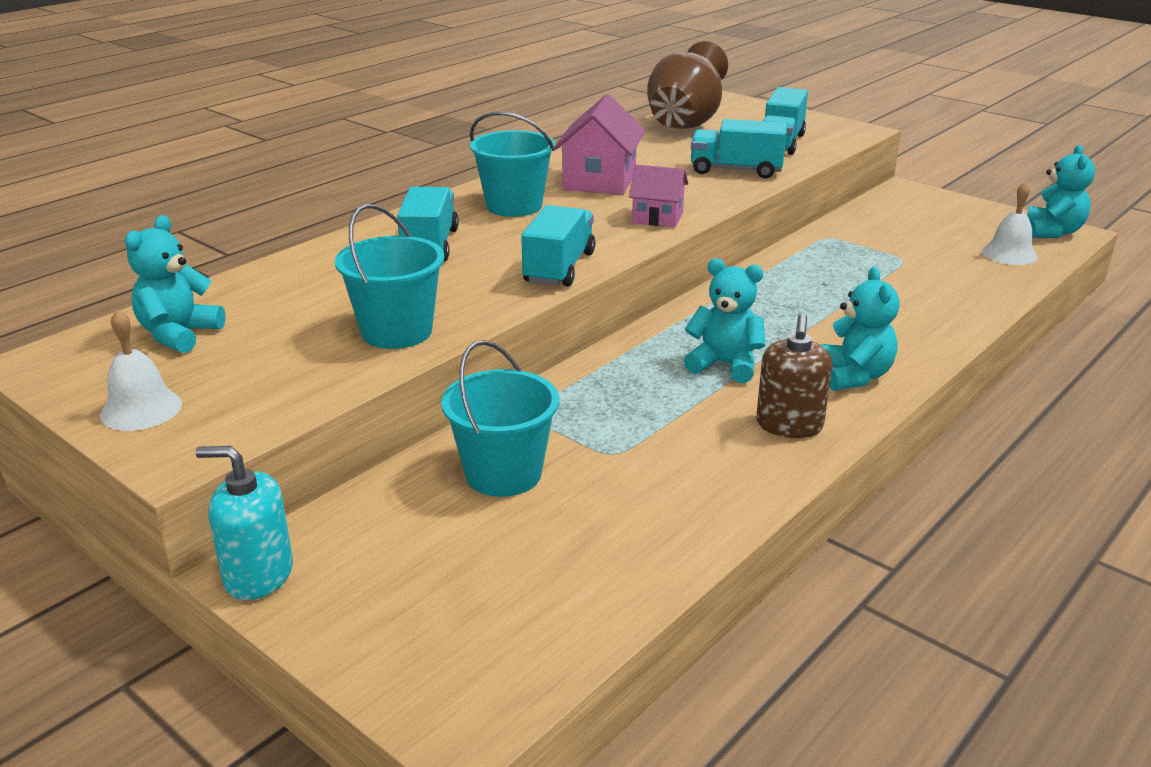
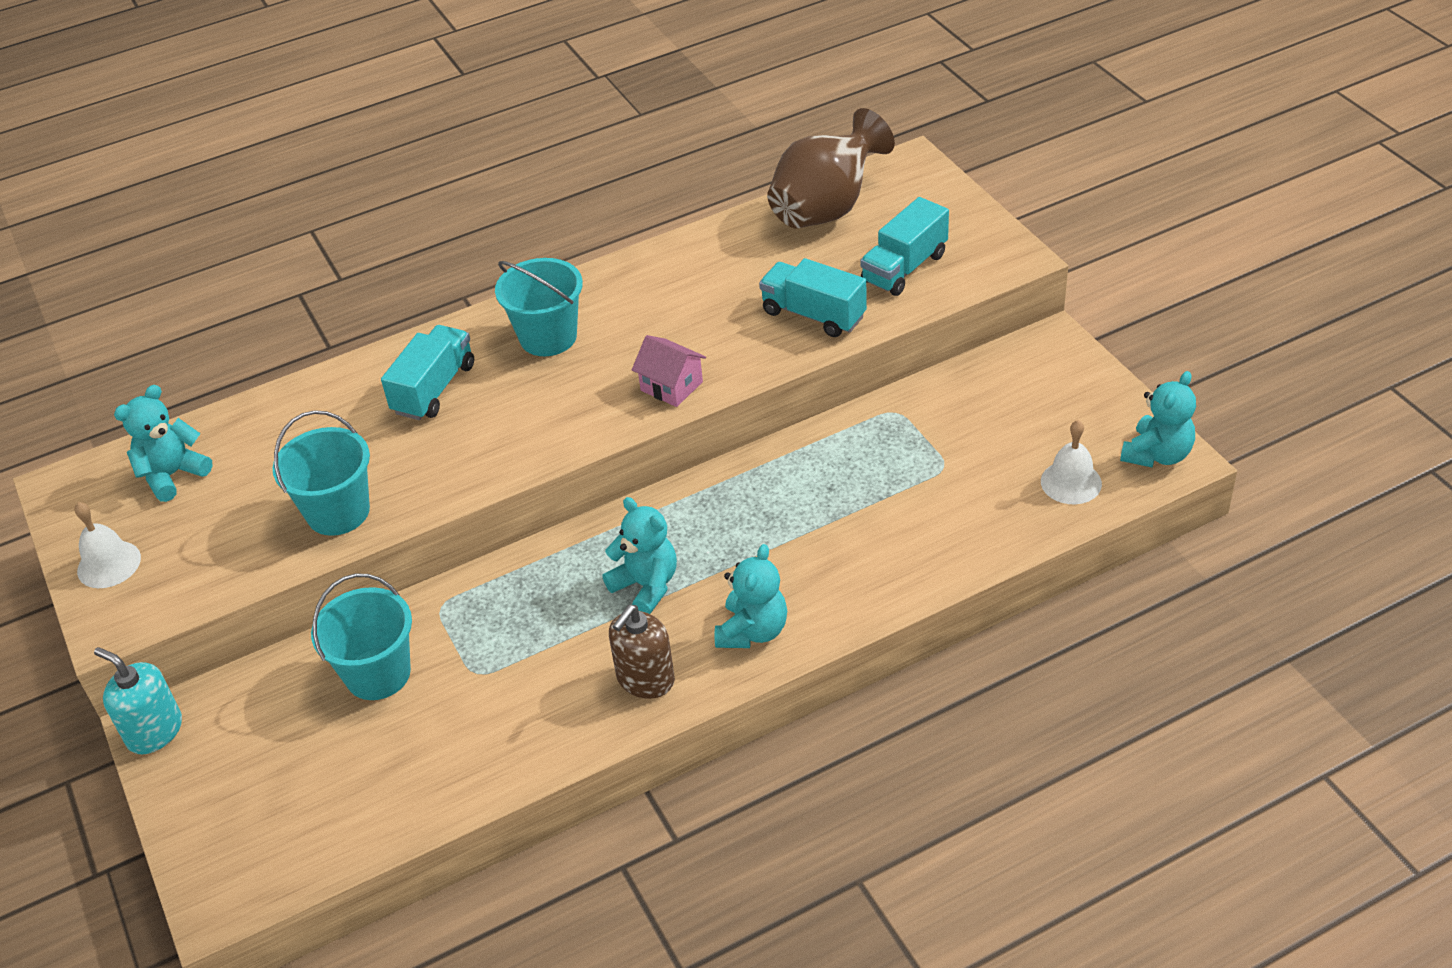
camera: 25 degrees right, 15 degrees up
(559, 268) = (526, 450): turquoise truck -> none
(599, 181) = (659, 308): pink house -> none

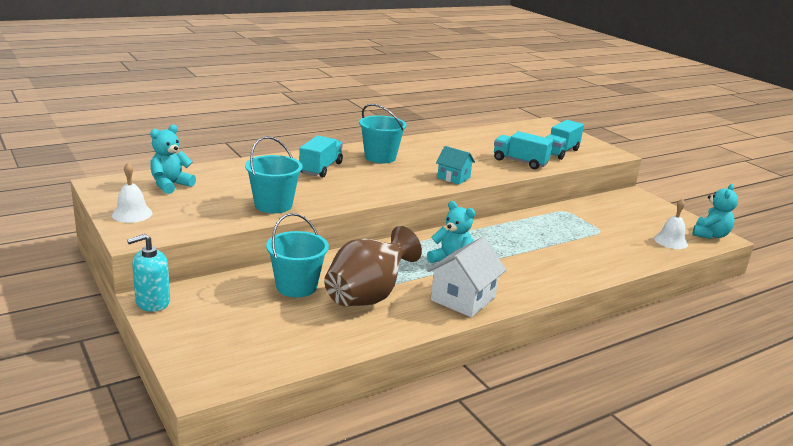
camera: 10 degrees left, 20 degrees down
(154, 731) = (152, 302): turquoise soap dispenser -> turquoise soap dispenser turned 60 degrees counterclockwise
(645, 679) = (463, 299): brown soap dispenser -> white house
(671, 386) = (453, 178): pink house -> turquoise house
(752, 631) = (520, 283): turquoise teddy bear -> none
(826, 209) = (512, 132): brown vase -> brown vase (367, 297)

